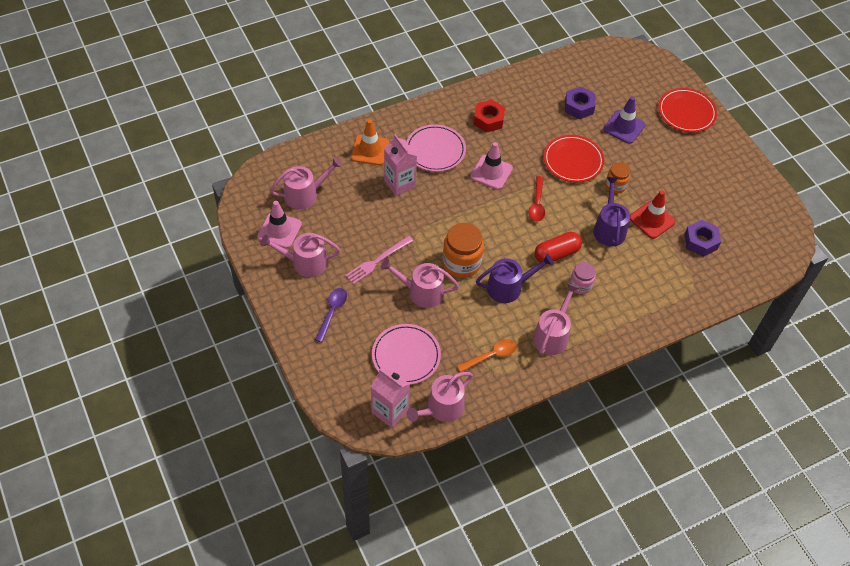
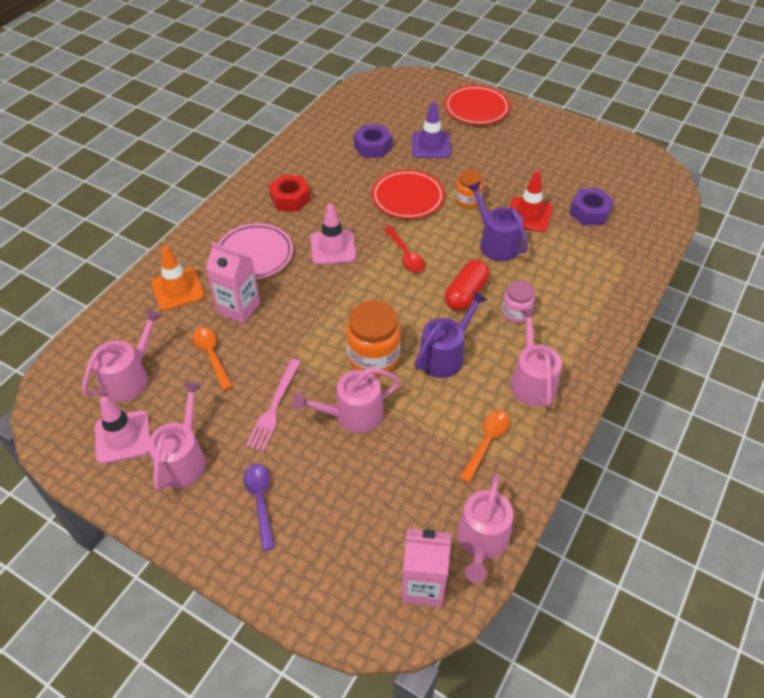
camera: 30 degrees left, 5 degrees down
(305, 263) = (183, 459): pink watering can -> pink watering can turned 135 degrees clockwise
(362, 207) = (211, 356): none -> orange spoon
(406, 356) = (391, 502): pink plate -> none

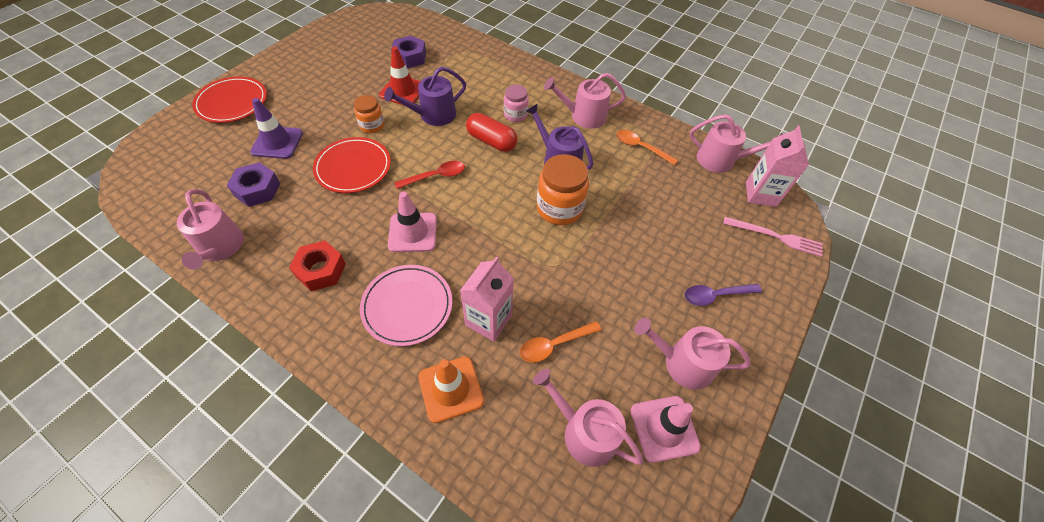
camera: 90 degrees left, 5 degrees up
(274, 406) = (616, 285): pink fork -> pink fork (775, 236)
(352, 414) = (621, 226): pink watering can -> pink watering can (220, 247)

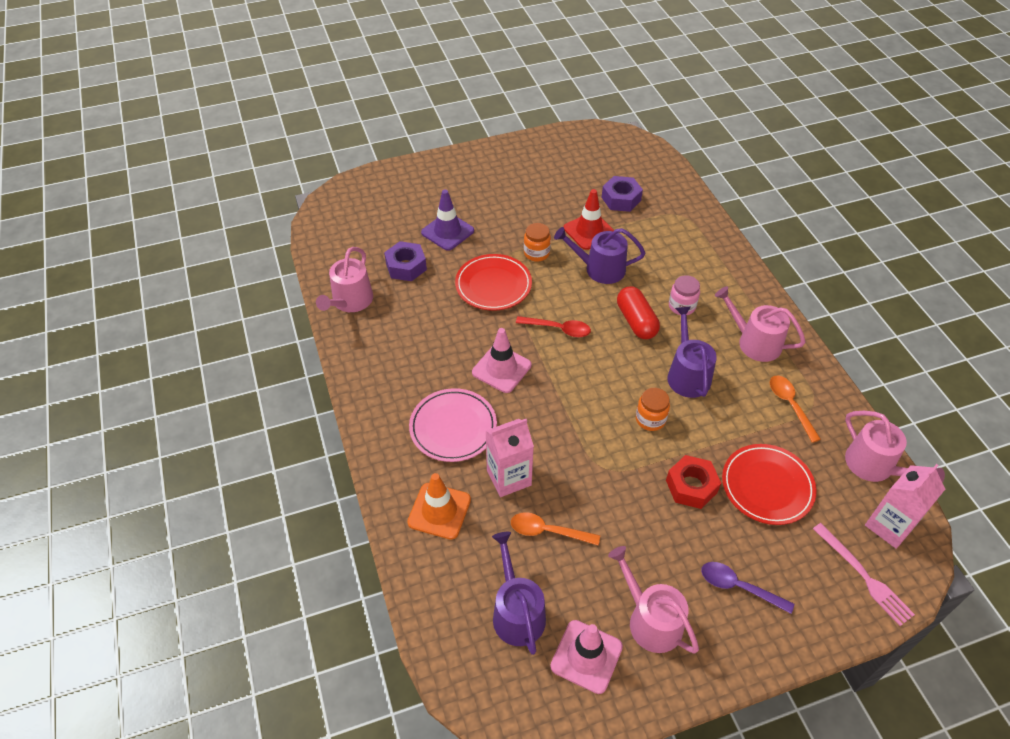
camera: 40 degrees right, 5 degrees down
(232, 102) = (436, 177): red plate -> red plate (767, 486)
(321, 270) = (409, 360): red nut -> red nut (691, 486)
(559, 208) = (650, 419): orange jar -> orange jar, size x0.59
(584, 432) = (517, 612): pink watering can -> purple watering can

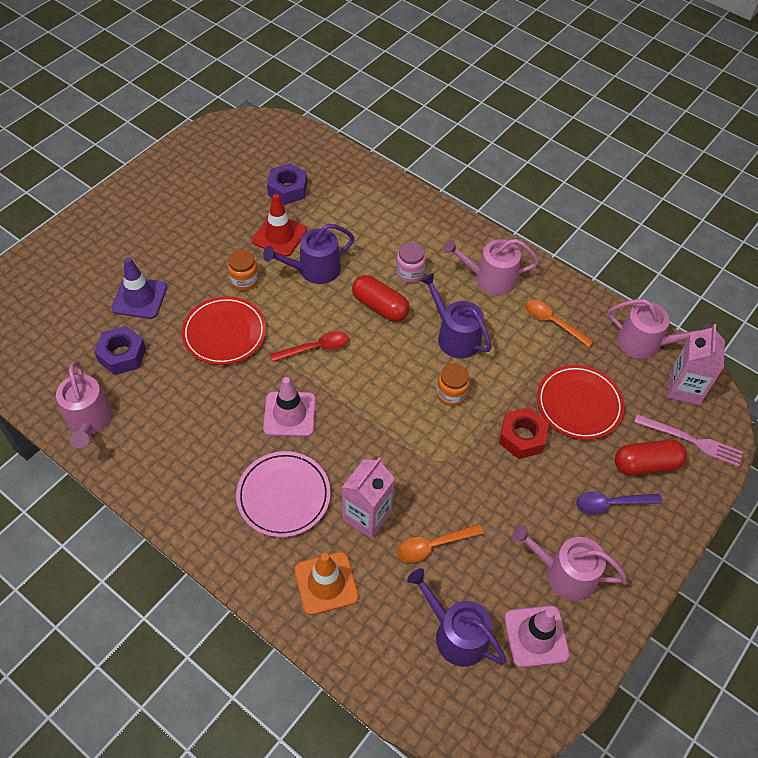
camera: 35 degrees left, 5 degrees up
(799, 572) = (646, 464): none -> red capsule

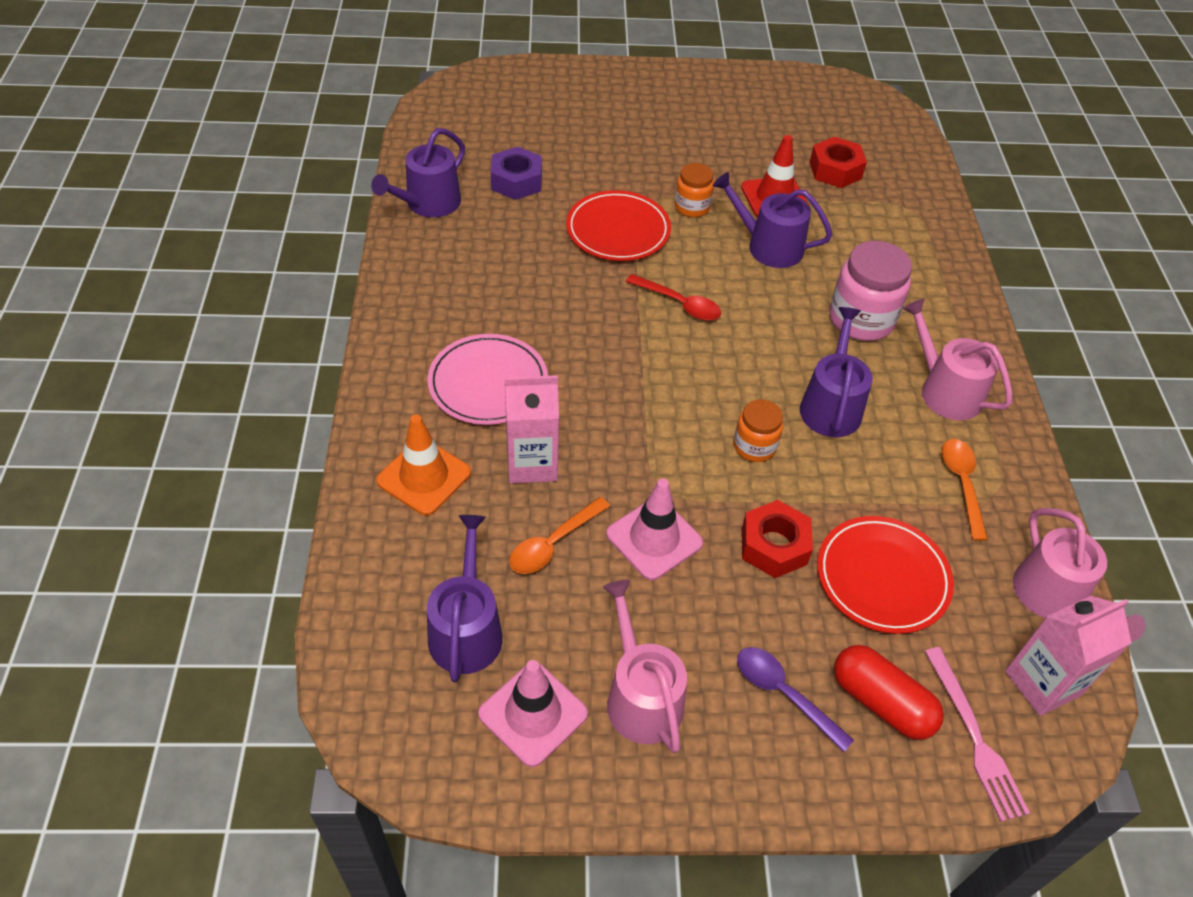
camera: 50 degrees right, 5 degrees down
(89, 420) = (428, 204): pink watering can -> purple watering can
(140, 298) = (588, 154): purple traffic cone -> none
(287, 189) = (835, 170): purple nut -> red nut
(289, 414) = (582, 331): pink traffic cone -> pink traffic cone (654, 538)
(380, 306) = (789, 322): red capsule -> none
(409, 273) = (861, 320): pink jar -> pink jar, size x1.70
(433, 545) = (553, 543): orange spoon -> orange spoon turned 75 degrees counterclockwise

